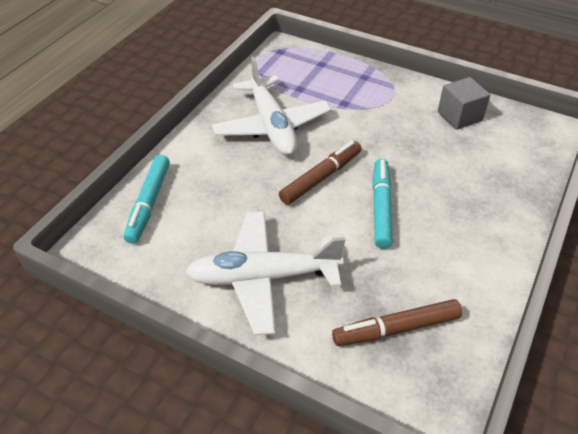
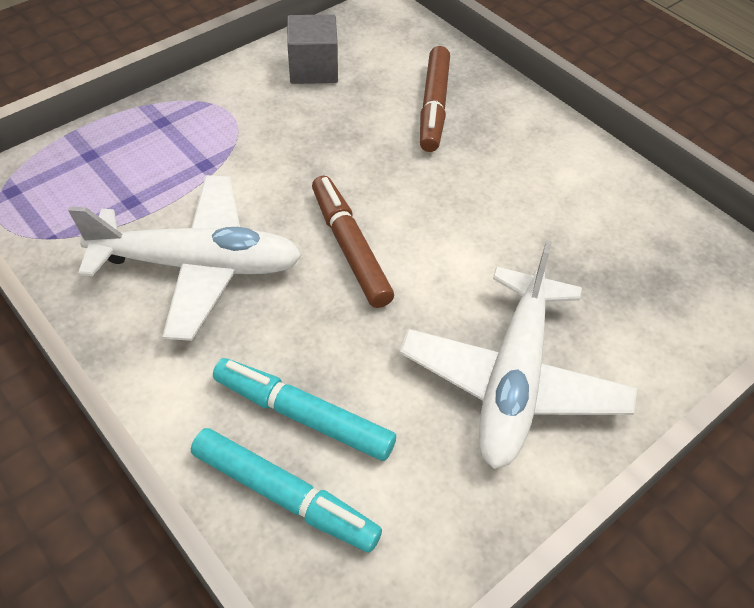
camera: 70 degrees left, 5 degrees up
(381, 207) = (439, 207): turquoise marker -> turquoise marker (303, 415)
(396, 328) = (640, 270): brown marker -> brown marker (433, 106)

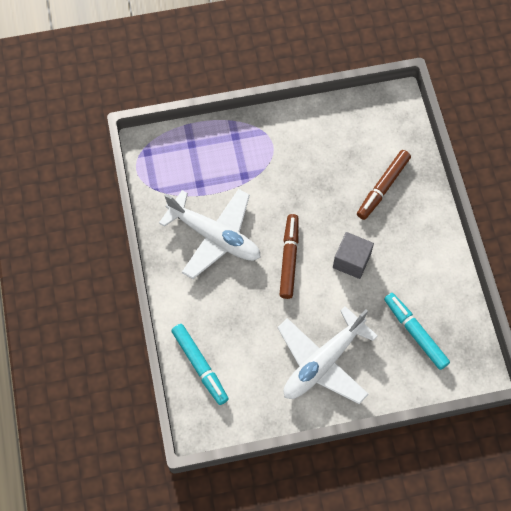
camera: 30 degrees right, 15 degrees up
(303, 415) = (224, 334): turquoise marker -> turquoise marker (415, 333)
(313, 69) = (332, 131): grey cube -> grey cube (351, 261)

